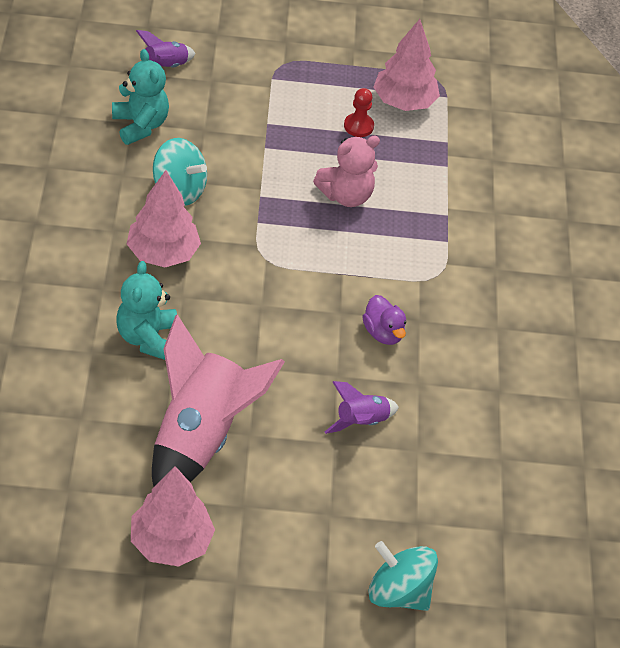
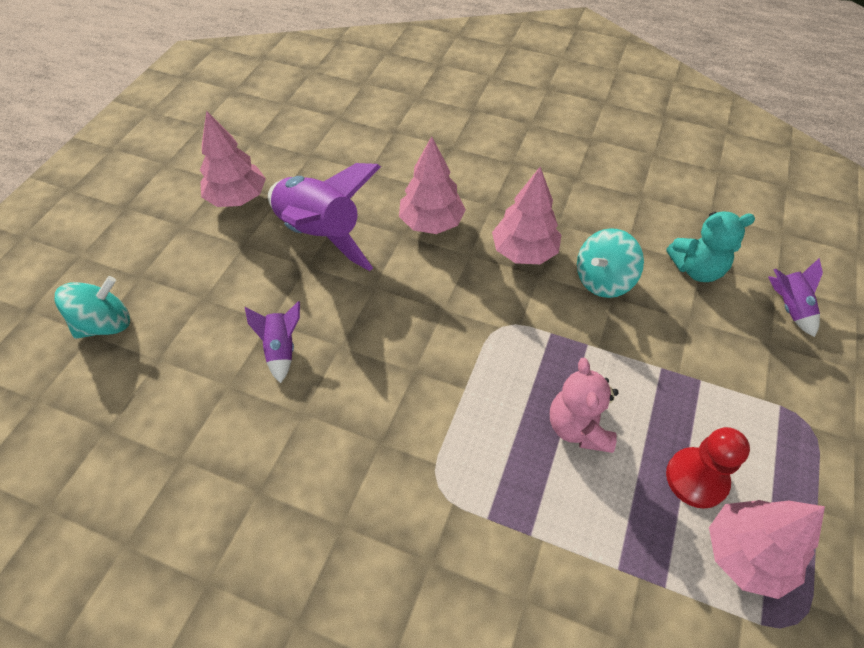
camera: 115 degrees right, 5 degrees up
(147, 338) = (431, 222): turquoise teddy bear -> pink tree
(200, 436) = (320, 234): pink rocket -> purple rocket
(358, 126) = (696, 478): red pawn -> red pawn, size x1.57
(383, 333) = (376, 402): purple duck -> none

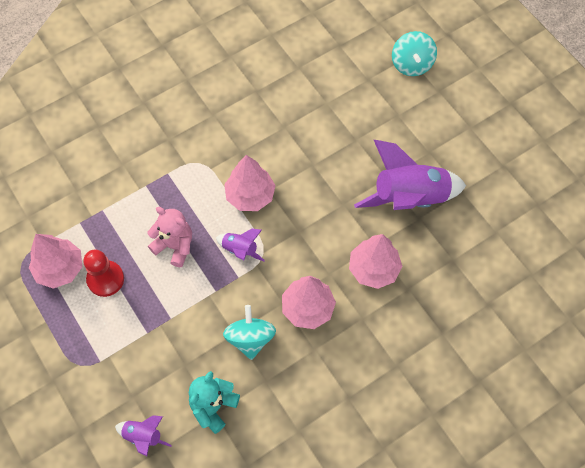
camera: 125 degrees right, 10 degrees up
(237, 198) = (478, 167): pink tree -> pink tree (250, 195)
(281, 349) = (332, 136): purple rocket -> purple rocket (240, 250)

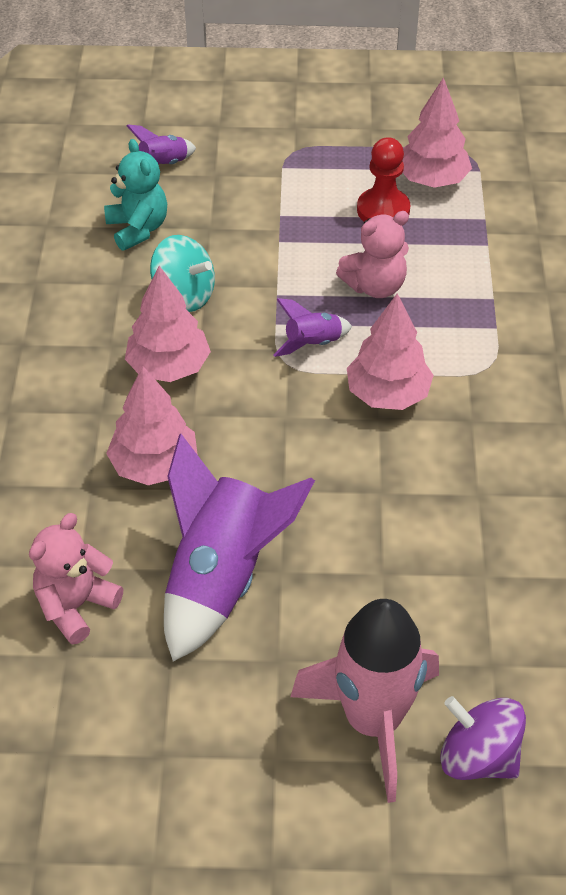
camera: 125 degrees right, 15 degrees down
(411, 64) = (478, 757): turquoise spinning top -> purple spinning top
(427, 105) = (373, 721): none -> pink rocket
(471, 245) = (76, 606): none -> pink teddy bear

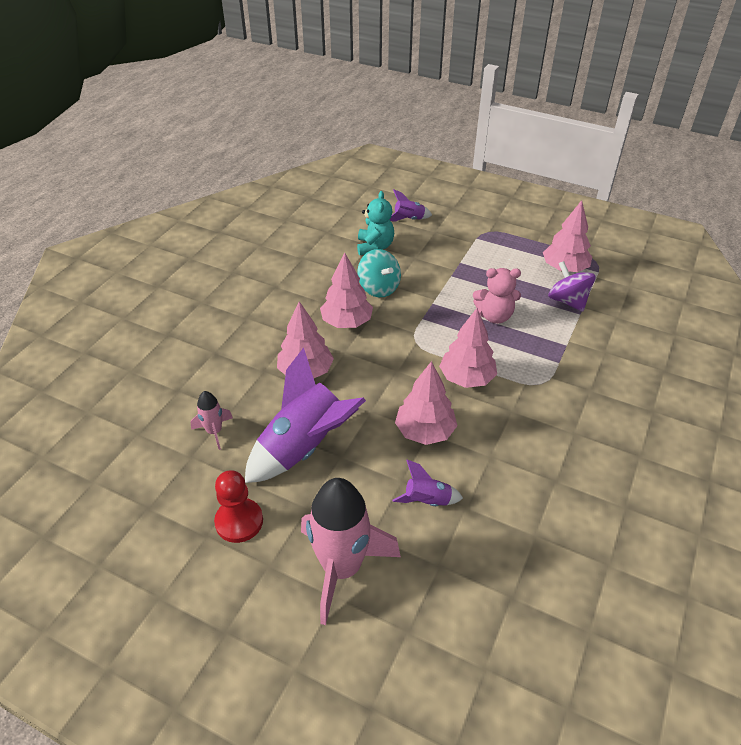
camera: 25 degrees right, 5 degrees down
(76, 606) = (214, 431): pink teddy bear -> pink rocket
(312, 344) = (437, 336): purple rocket -> purple rocket (427, 501)
(374, 492) = (425, 431): none -> pink tree
(383, 210) = (524, 276): red pawn -> red pawn (239, 521)
(478, 757) = (395, 620): purple spinning top -> purple spinning top (567, 301)

